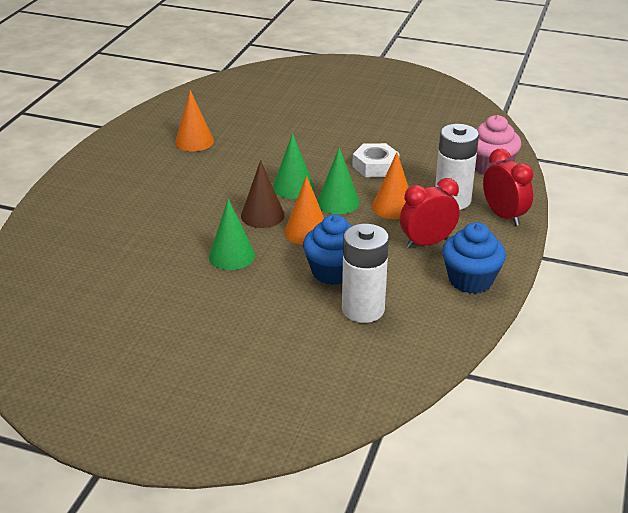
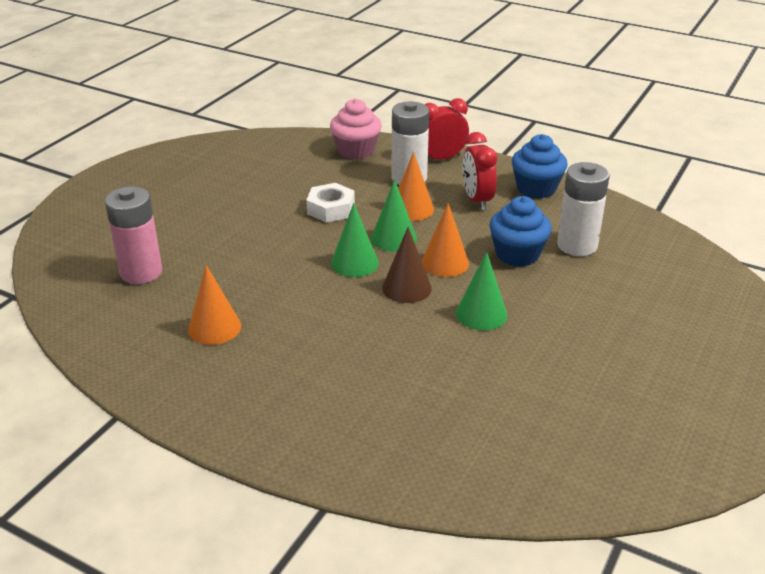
camera: 80 degrees left, 0 degrees up
(256, 104) = (141, 272): none -> pink battery

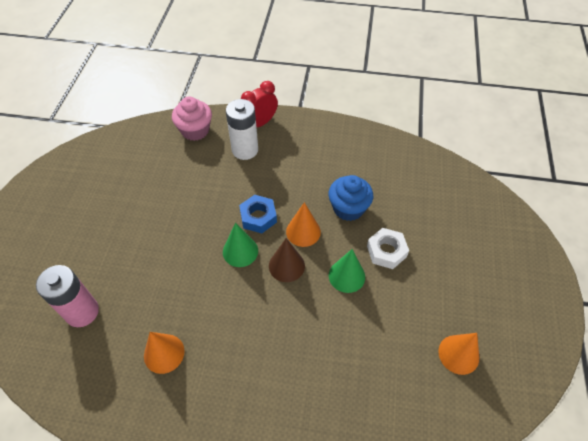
camera: 20 degrees left, 20 degrees up
(331, 209) = (201, 199): white nut -> white nut (386, 251)
(393, 238) = (258, 217): green cone -> blue nut
(412, 209) = (259, 182): orange cone -> orange cone (458, 354)
(477, 200) = (301, 160): red clock -> none
(536, 188) = (336, 137): blue cupcake -> none
(577, 245) = (383, 187): white battery -> none

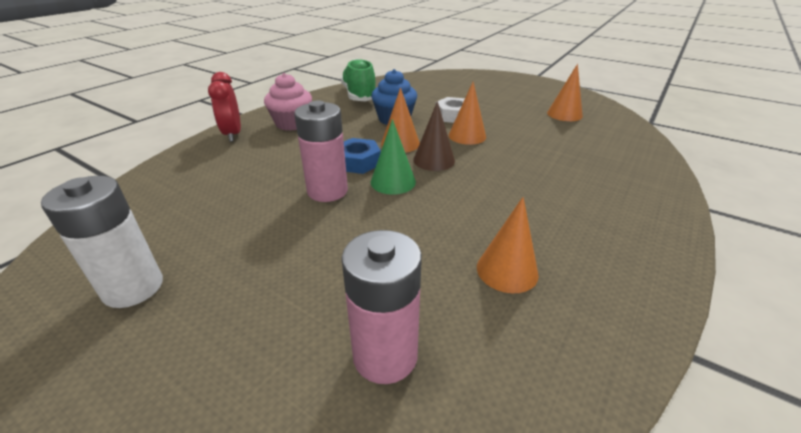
camera: 65 degrees left, 20 degrees down
(195, 130) = (176, 174): pink cupcake -> pink cupcake (292, 124)
(211, 218) = (327, 191): none -> pink battery
(245, 150) = (256, 150): white battery -> white battery (133, 288)
(346, 276) = (467, 136): green cone -> orange cone
(386, 159) = (359, 95): none -> green shoe

